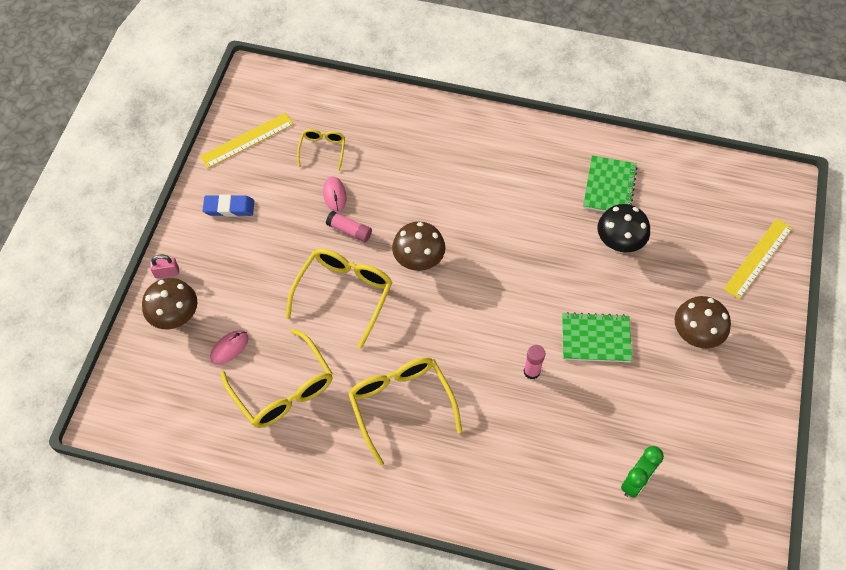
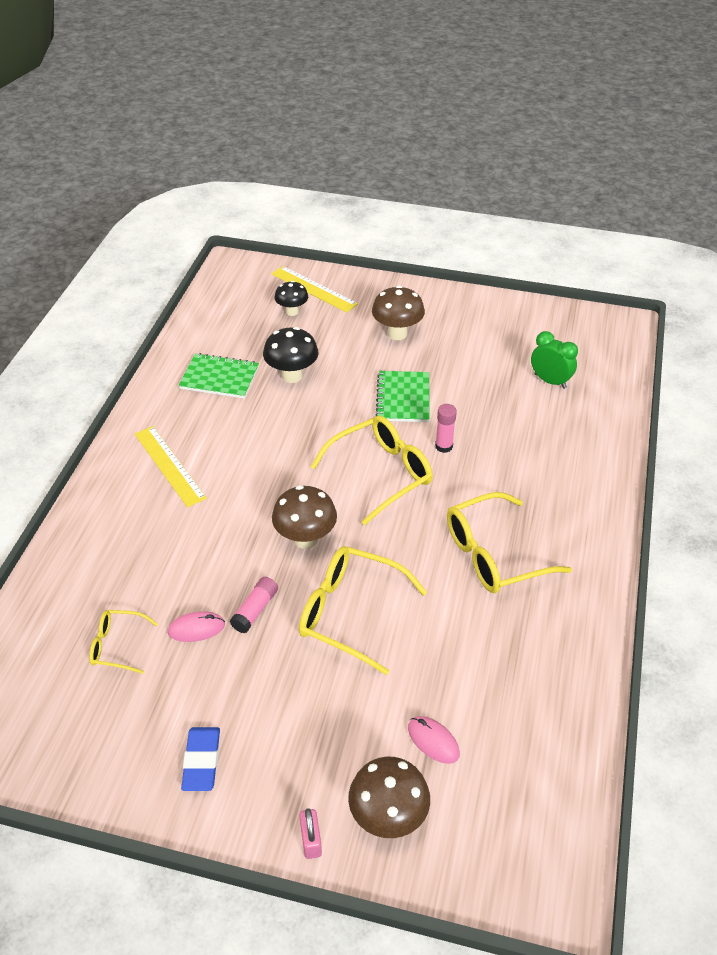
camera: 90 degrees left, 15 degrees down
(247, 140) = (79, 746): yellow ruler -> yellow ruler (169, 465)
(283, 389) = (487, 673): yellow glasses -> yellow glasses (380, 474)
(716, 240) = (292, 312): none -> black mushroom

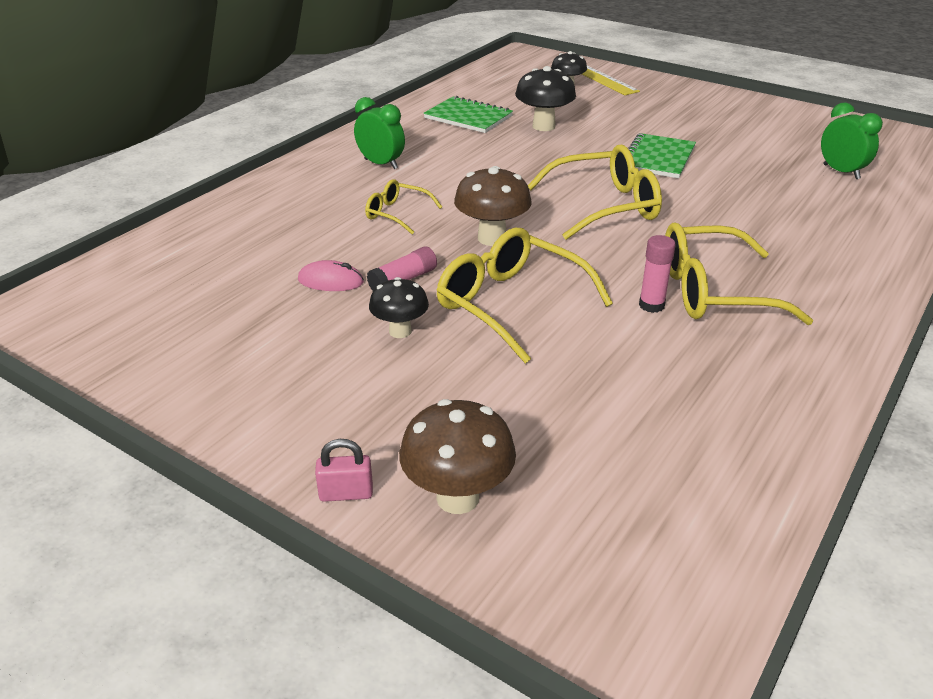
camera: 20 degrees right, 10 degrees down
(118, 646) = (240, 277): yellow glasses -> yellow glasses (397, 214)
(169, 465) = (381, 164): yellow ruler -> green clock
(201, 761) = (264, 387): blue eraser -> none
(278, 669) = (400, 331): none -> black mushroom
(311, 840) = (346, 493): pink padlock -> pink padlock turned 75 degrees clockwise
(397, 334) = (673, 115): brown mushroom -> none
(433, 741) = (556, 438): pink mouse -> none
(444, 446) = (689, 198): pink glue stick -> pink glue stick (651, 305)

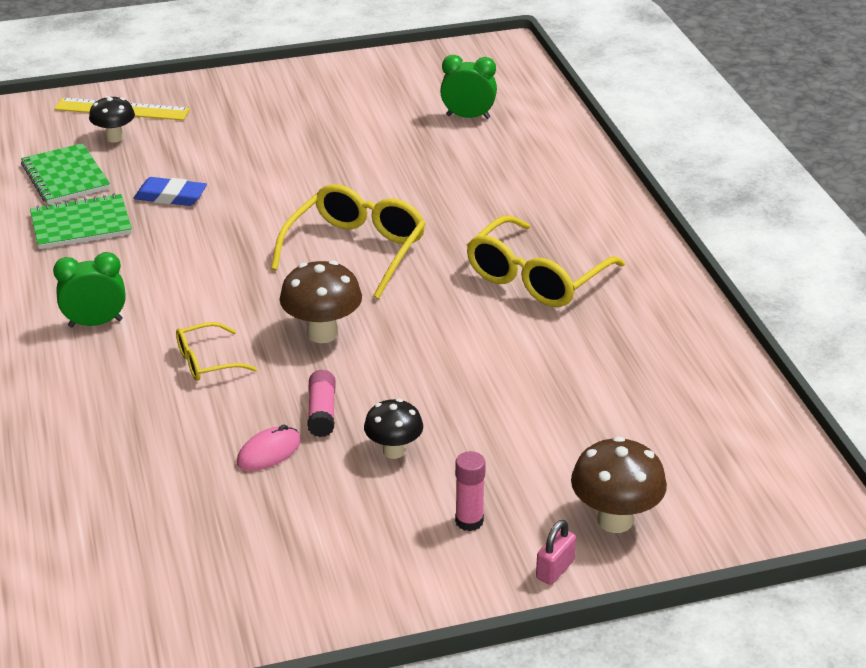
camera: 50 degrees left, 0 degrees up
(511, 304) = (430, 377): yellow glasses -> none
(543, 126) = (170, 196): black mushroom -> blue eraser
(651, 305) = (516, 314): pink glue stick -> pink glue stick (469, 521)
(657, 158) = (321, 178): green notebook -> green notebook (65, 177)

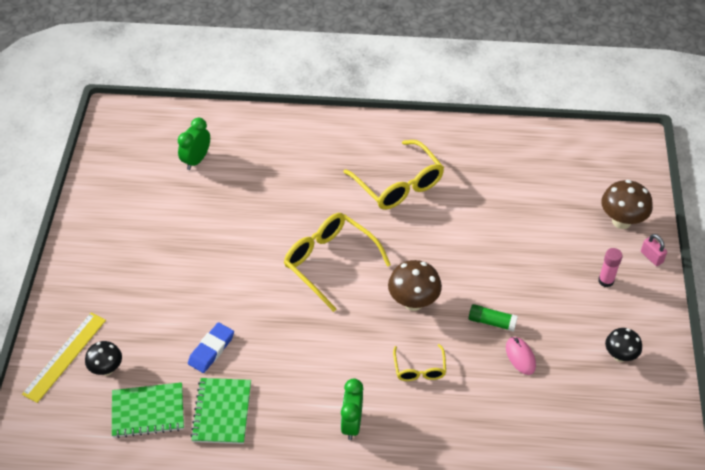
camera: 70 degrees left, 15 degrees up
(322, 412) = (492, 322): pink glue stick -> green glue stick
(394, 451) = (538, 297): black mushroom -> black mushroom (620, 356)

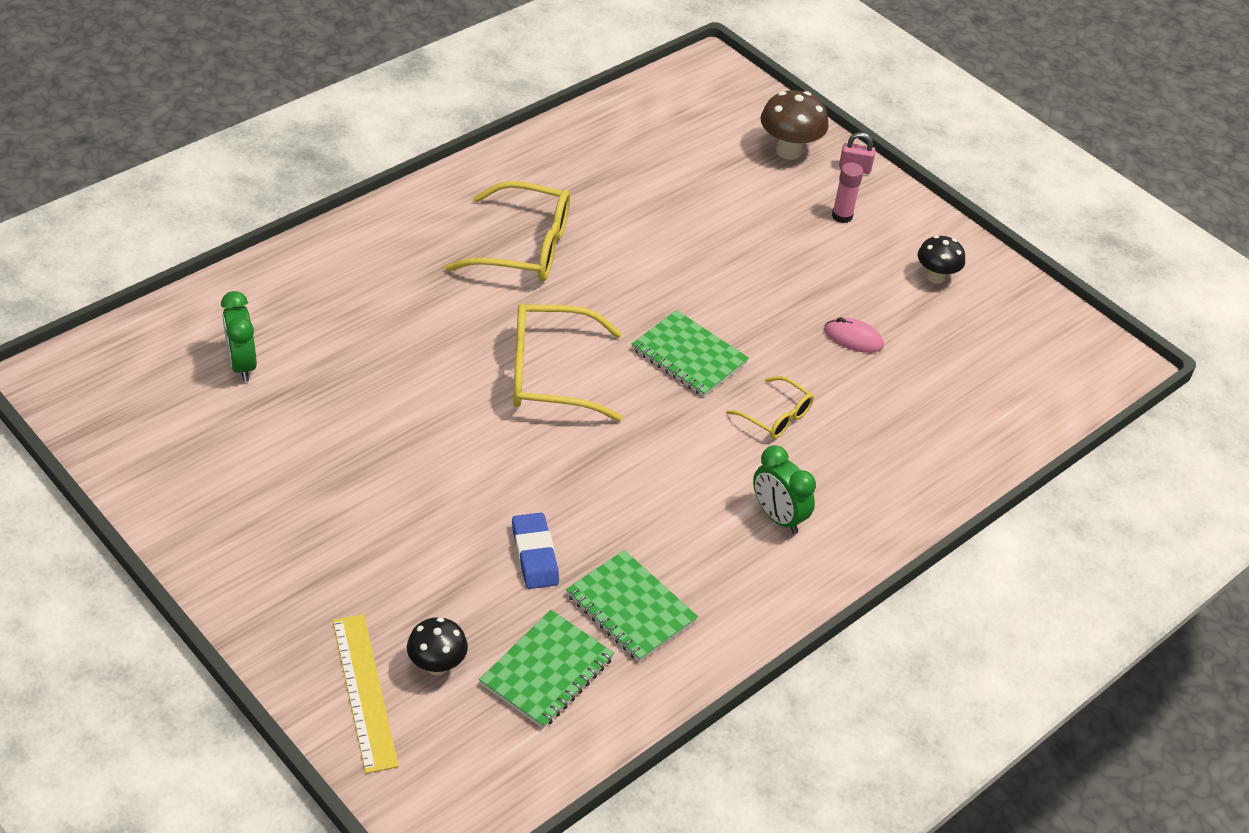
camera: 50 degrees left, 5 degrees down
(413, 302) = (689, 356): brown mushroom -> green notebook
(492, 322) = (787, 324): green glue stick -> none

